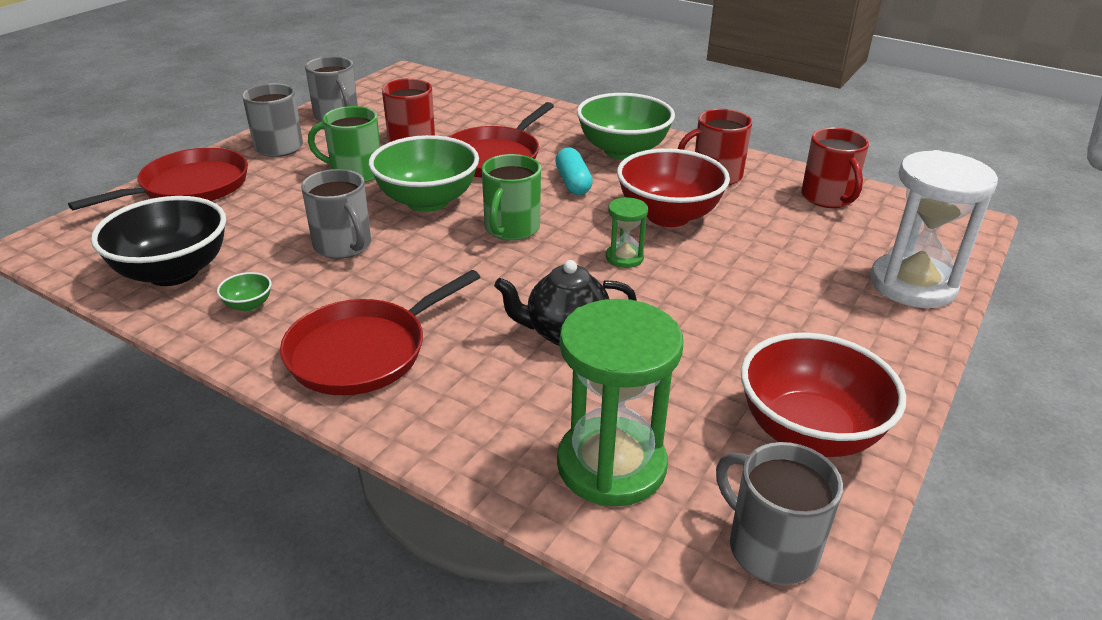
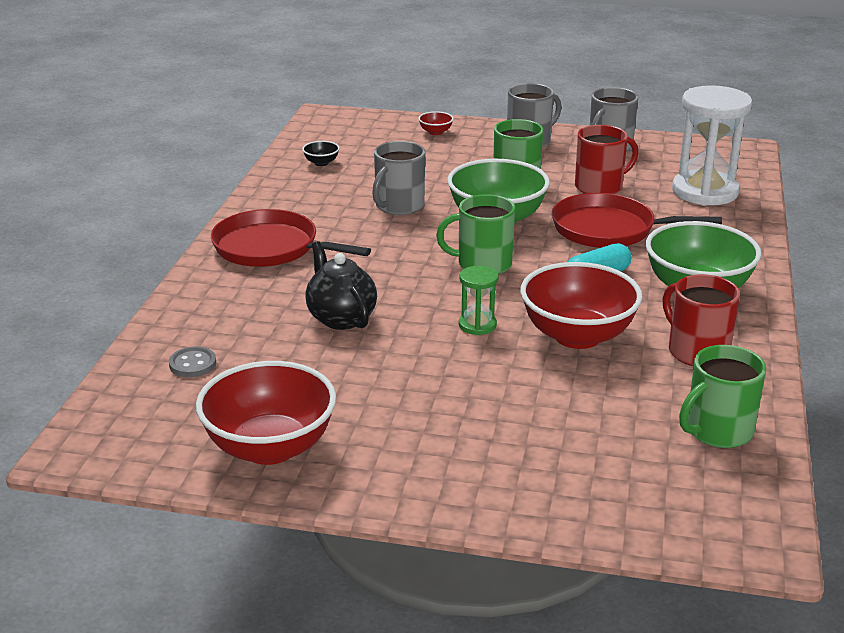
camera: 70 degrees right, 5 degrees down
(173, 272) = (321, 163): black bowl -> black bowl, size x0.40
(190, 187) = (435, 132): red pan -> red bowl
(248, 305) = (300, 197): green bowl -> none
(611, 465) = (192, 364): green hourglass -> grey button
(770, 548) = (132, 440): grey mug -> none
(828, 198) = (717, 431): red mug -> green mug
(912, 285) = (558, 500): white hourglass -> white hourglass (705, 191)

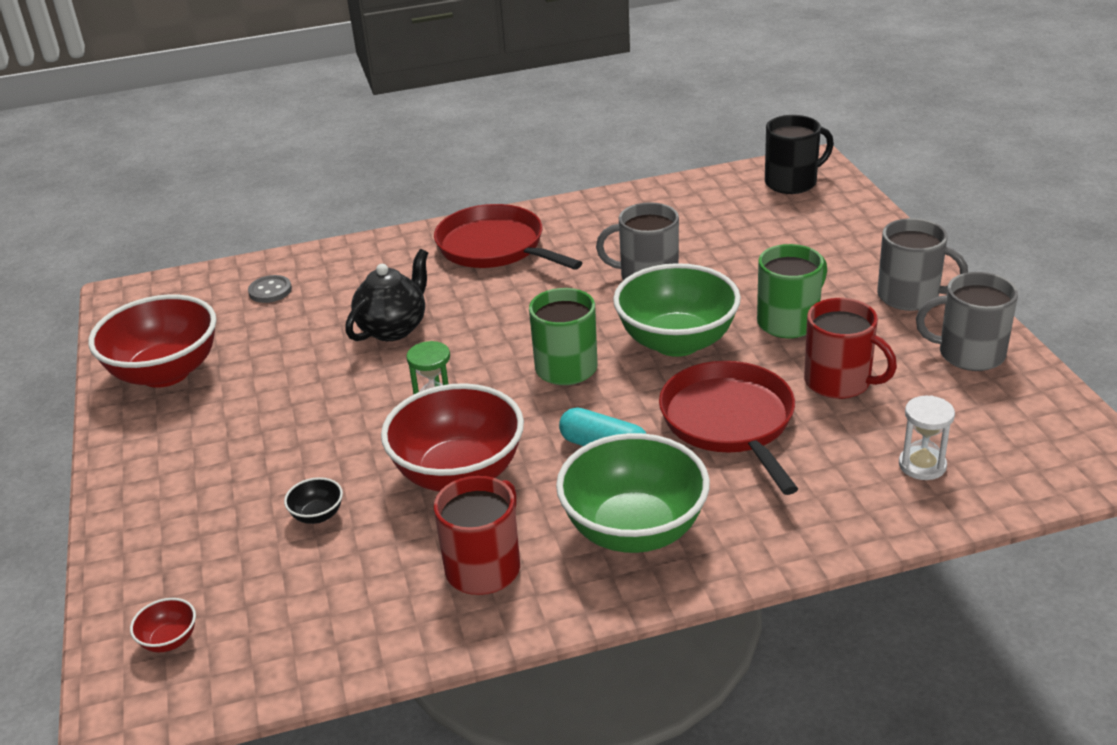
camera: 65 degrees right, 5 degrees up
(270, 248) = (494, 247): red pan -> red pan turned 45 degrees counterclockwise
(321, 163) = (698, 204): black bowl -> black bowl (317, 515)
(340, 128) = (792, 182): none -> black mug
(435, 132) = (854, 234): red bowl -> red bowl (169, 640)
(705, 191) = (922, 465): white hourglass -> white hourglass, size x0.48
(717, 431) = (322, 627): green mug -> none

